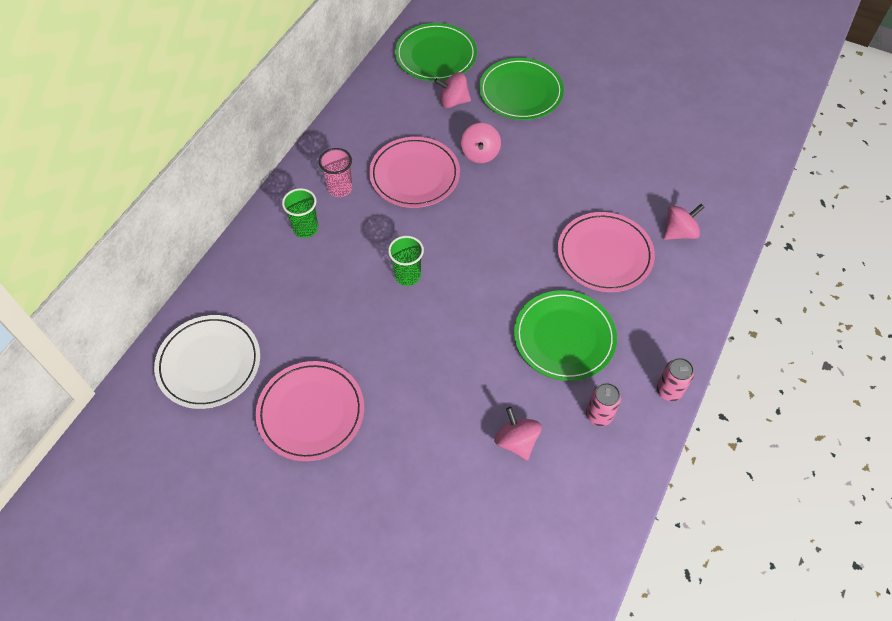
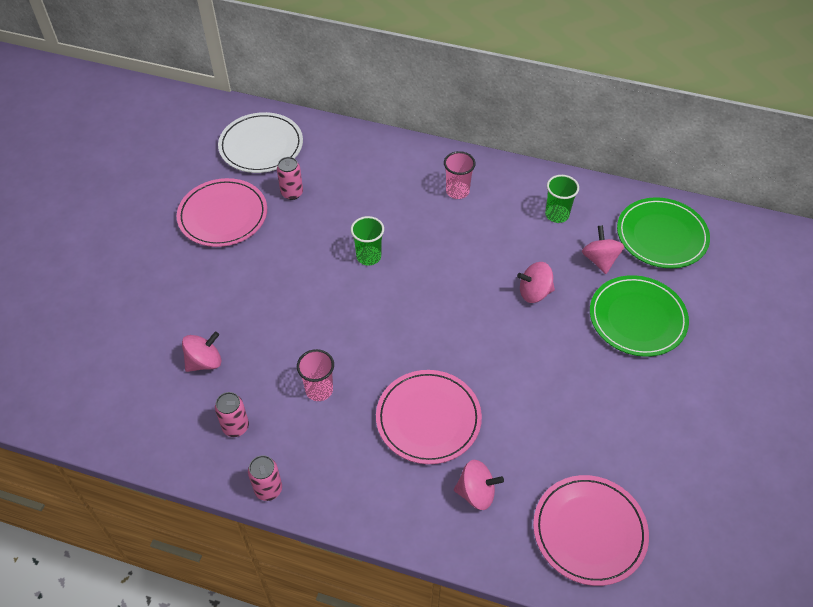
camera: 80 degrees right, 5 degrees down
(297, 337) = (292, 193): none -> pink can
(305, 228) = (405, 176): green cup -> green cup (557, 215)
(414, 175) = (489, 243): pink plate -> pink plate (589, 531)
(564, 337) = (319, 390): green plate -> pink cup
(679, 232) = (476, 493): pink spinning top -> pink spinning top turned 45 degrees counterclockwise

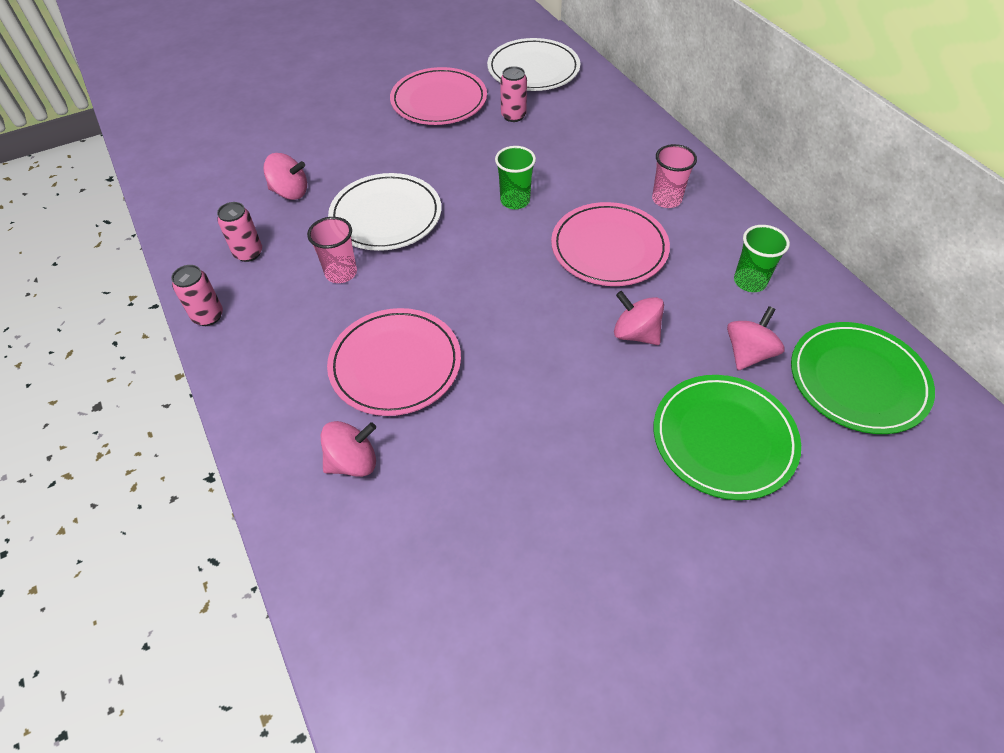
camera: 45 degrees right, 0 degrees up
(297, 328) = (386, 216): none -> white plate
(476, 493) = (353, 462): pink spinning top -> pink spinning top turned 75 degrees counterclockwise
(589, 531) = (408, 596): pink plate -> pink plate (609, 248)

